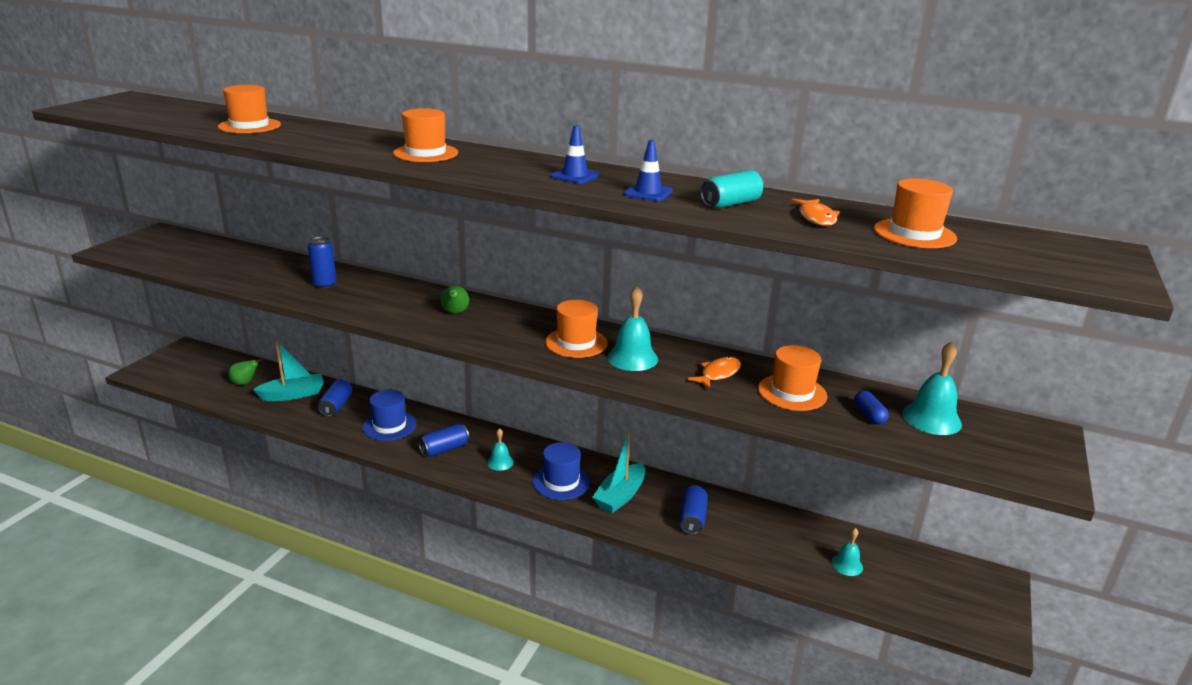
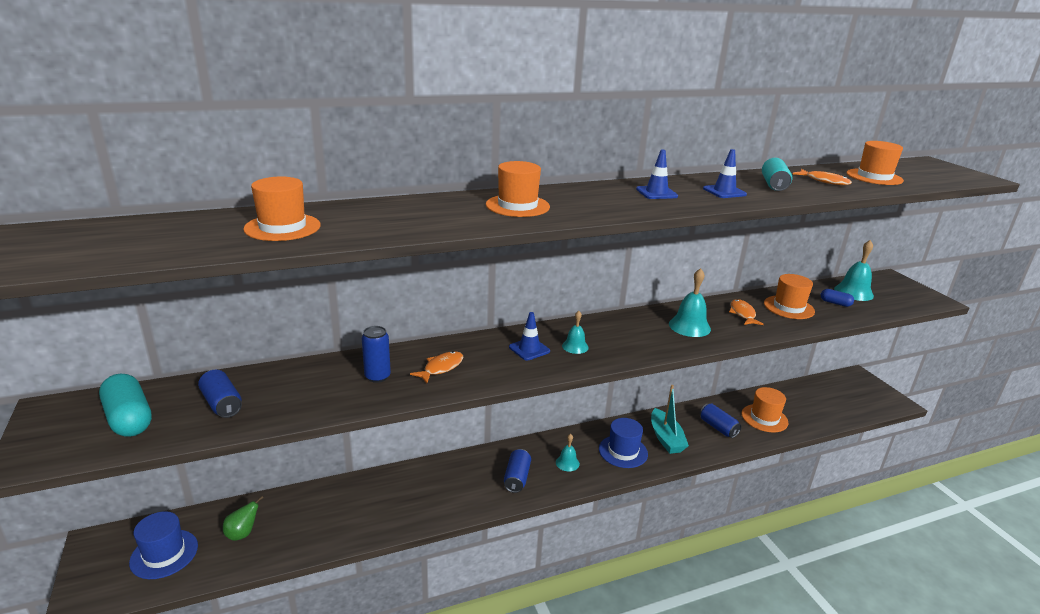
camera: 45 degrees left, 0 degrees up
(175, 250) = (129, 419): none -> turquoise capsule
(293, 394) = (314, 514): turquoise boat -> none
(336, 406) = (372, 499): blue can -> blue can (222, 404)
(371, 297) = (441, 368): none -> orange fish
(389, 426) = (446, 487): blue hat -> blue hat (164, 554)
(455, 313) = (529, 349): green pear -> blue traffic cone
(576, 343) = (643, 332): orange hat -> orange hat (764, 418)
(847, 565) = (809, 406): turquoise bell -> turquoise bell (575, 346)

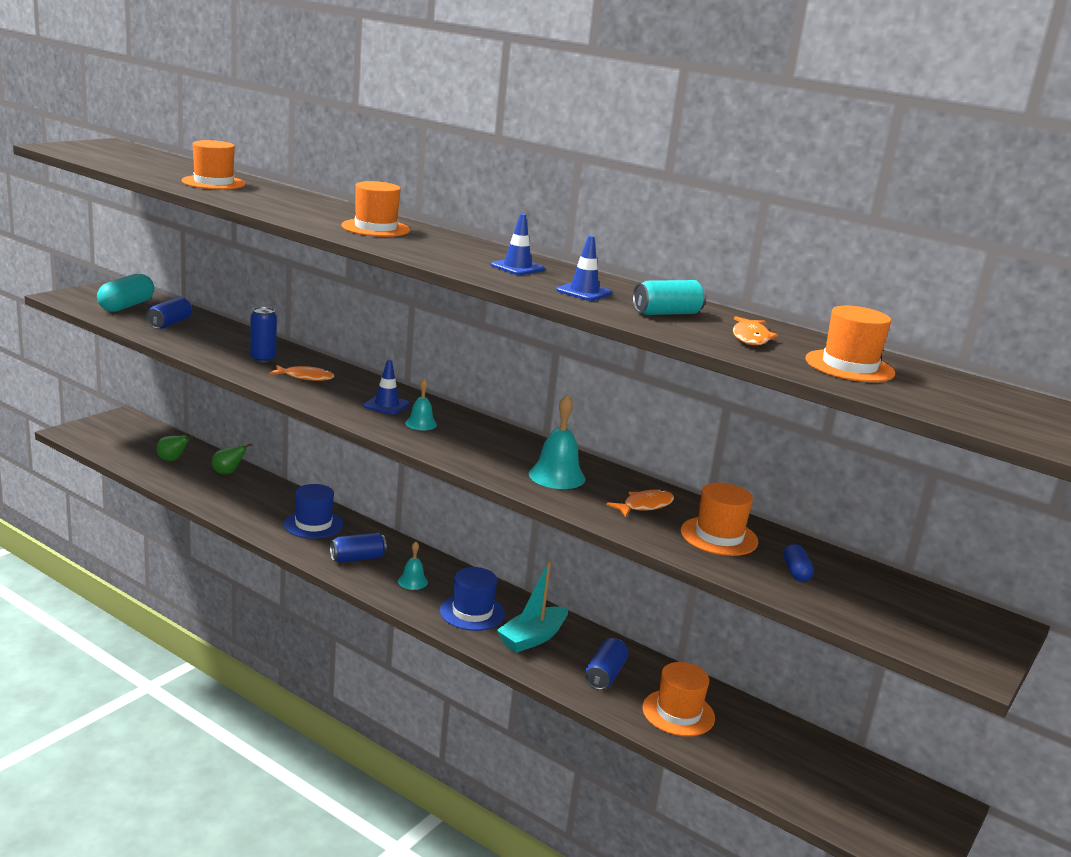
camera: 55 degrees right, 5 degrees down
(164, 554) = (129, 441): blue hat -> blue hat (313, 524)
(307, 503) = (227, 472): none -> green pear
(853, 292) = (868, 587): turquoise bell -> none

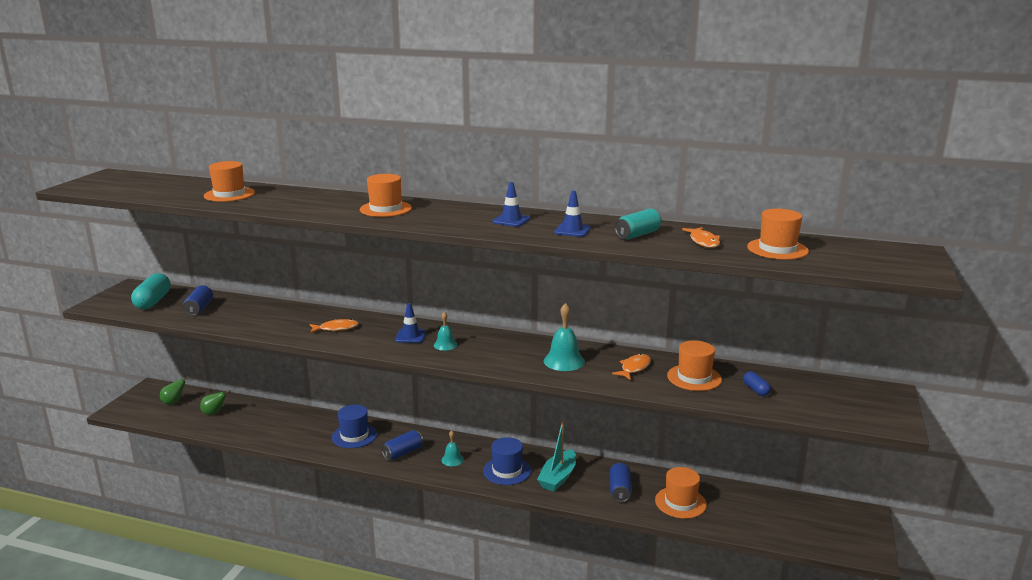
camera: 15 degrees left, 0 degrees up
(227, 472) = (264, 412): green pear -> green pear (174, 402)
(263, 359) = (293, 321): blue can -> none

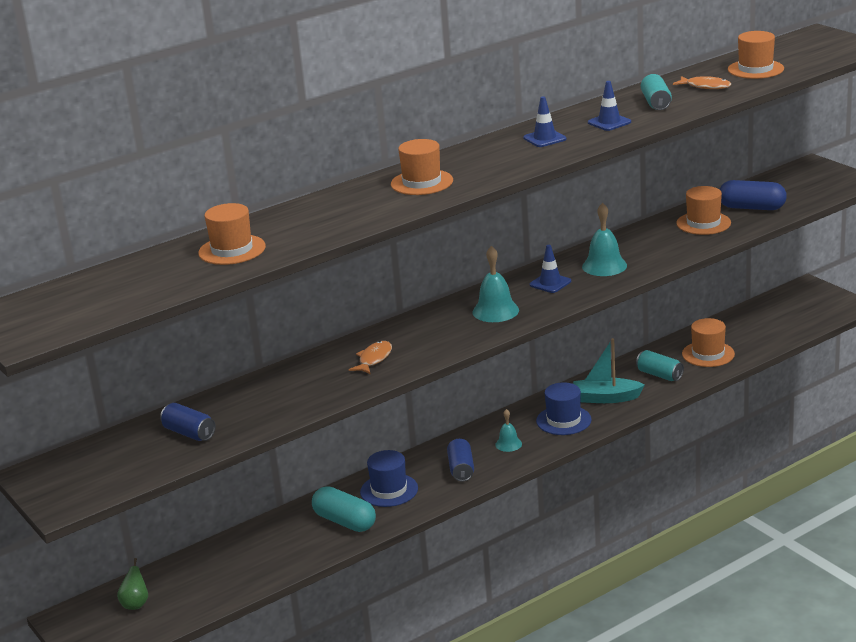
camera: 50 degrees left, 5 degrees up
(153, 301) = (115, 462): turquoise capsule -> turquoise capsule (345, 522)
(214, 413) = (208, 577): green pear -> none
(410, 336) = (451, 324): blue traffic cone -> blue traffic cone (550, 283)
(445, 345) = (495, 311): turquoise bell -> turquoise bell, size x1.67
(558, 477) = (606, 398): turquoise boat -> turquoise boat turned 120 degrees clockwise
(620, 490) = (659, 375): blue can -> turquoise can
(634, 368) = (656, 241): orange fish -> none
(756, 390) = (752, 208): blue capsule -> blue capsule, size x1.93

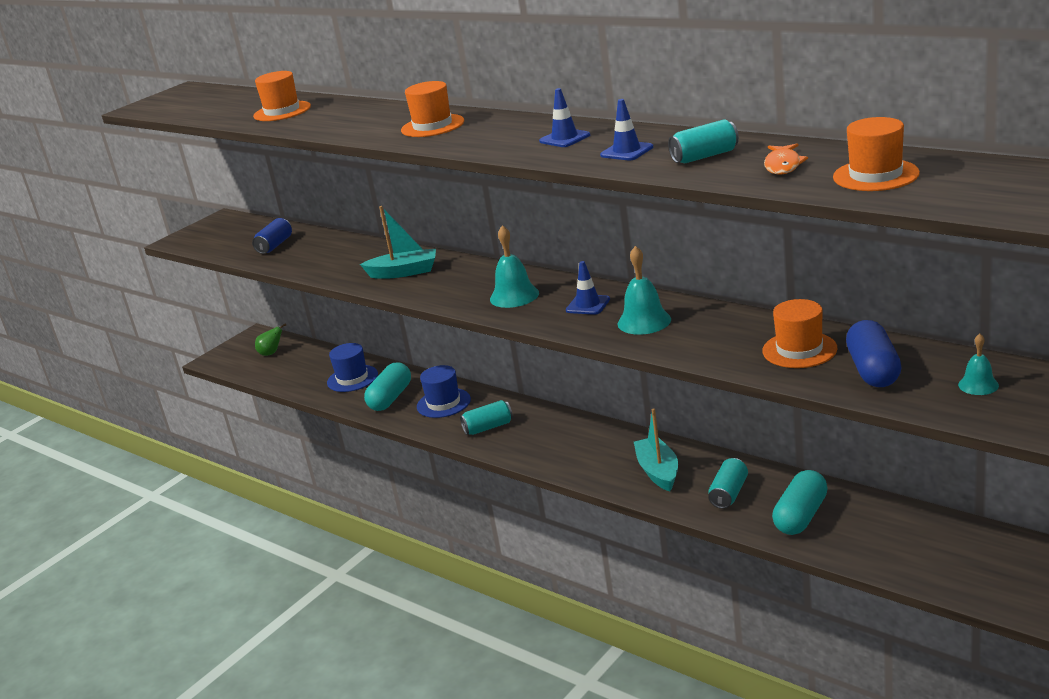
camera: 75 degrees right, 0 degrees up
(374, 359) = (404, 272): orange fish -> turquoise boat
(461, 469) = (488, 427): blue can -> turquoise can
(508, 444) = (541, 439): turquoise bell -> turquoise bell (978, 385)
(563, 420) = (599, 458): blue hat -> blue hat (352, 378)
(708, 354) = (801, 516): orange hat -> turquoise capsule

